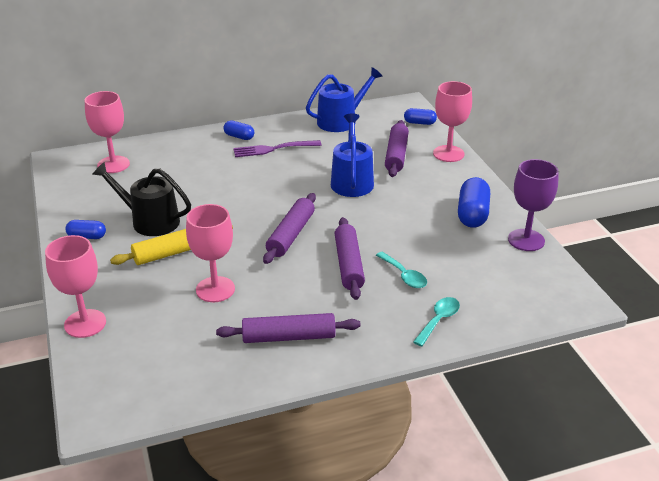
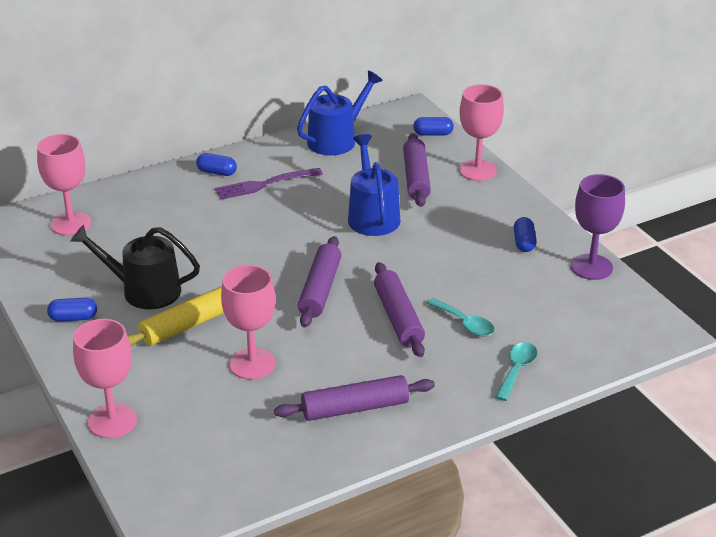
camera: 10 degrees left, 0 degrees up
(472, 214) = (524, 243): blue capsule -> blue capsule, size x0.58

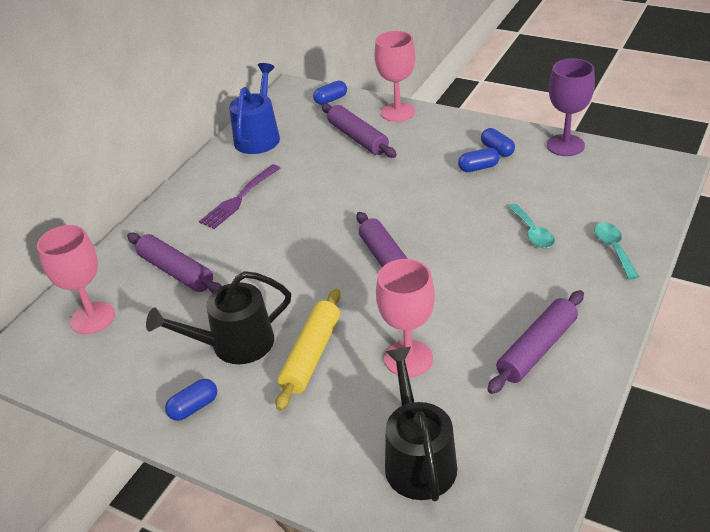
camera: 30 degrees left, 5 degrees up
(112, 421) = (345, 488): pink goblet -> none
(179, 431) = (418, 459): none -> black watering can
(217, 172) = (184, 207): blue capsule -> blue capsule (478, 168)
(372, 216) = (359, 183): blue watering can -> none
(398, 317) = (478, 254): purple rolling pin -> purple rolling pin (176, 271)
(465, 323) = (532, 233): turquoise spoon -> turquoise spoon turned 60 degrees clockwise

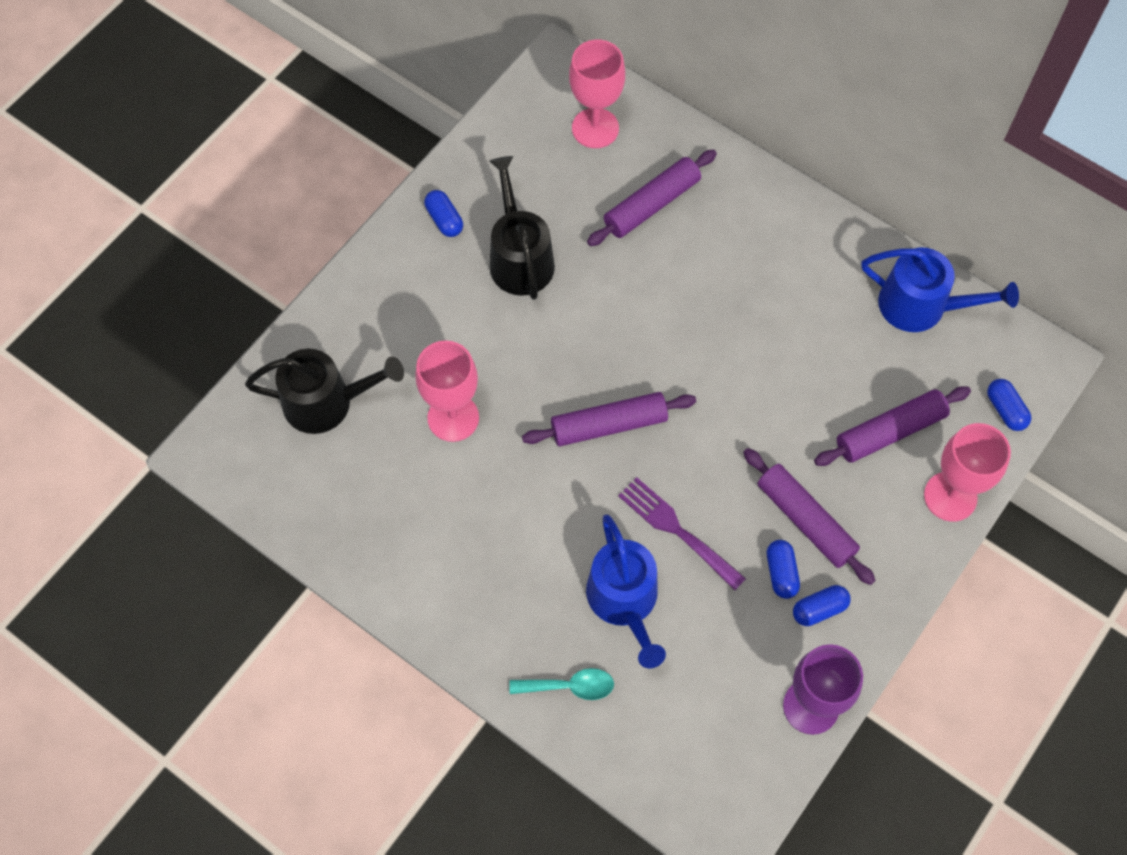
camera: 95 degrees right, 25 degrees up
(239, 198) = (778, 275): purple fork -> purple fork (678, 531)
(311, 355) = (484, 328): yellow rolling pin -> none
(532, 233) = (625, 601): turquoise spoon -> blue watering can
(536, 349) = (431, 546): purple rolling pin -> purple rolling pin (806, 520)

